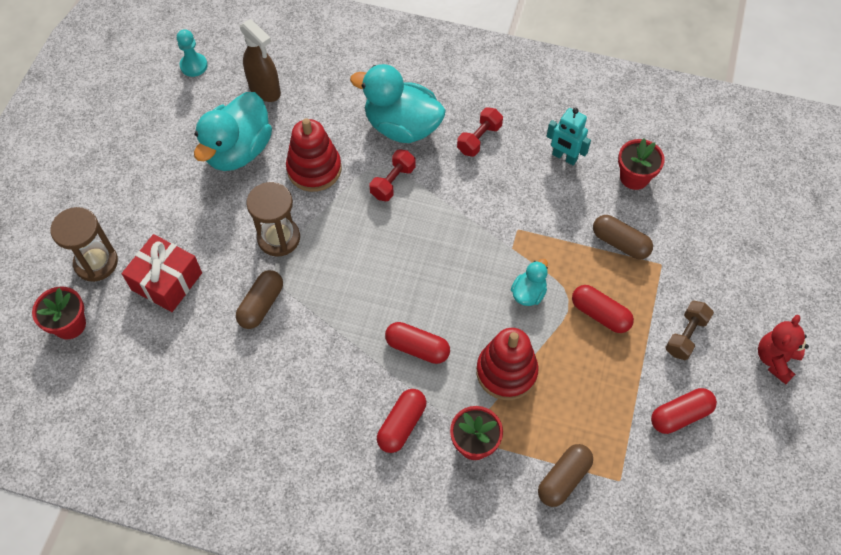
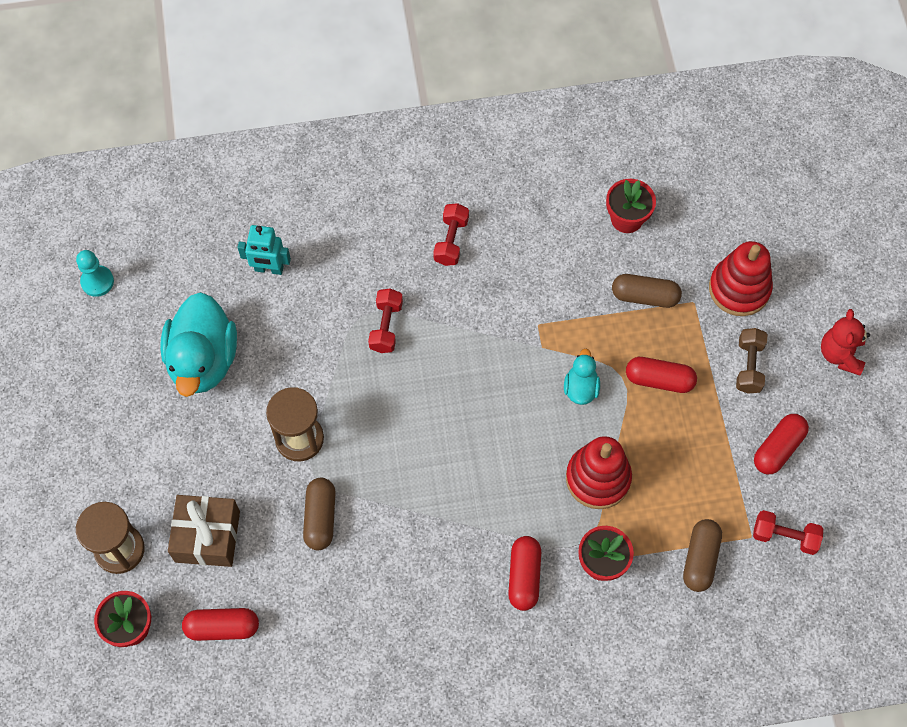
camera: 25 degrees left, 5 degrees up
(166, 281) = (207, 536): red gift -> brown gift
(265, 90) = (193, 278): brown spray bottle -> none
(314, 169) = (296, 347): red stacking toy -> red stacking toy (739, 289)
(402, 127) = (364, 260): turquoise duck -> none
(417, 348) = (500, 493): red capsule -> red capsule (222, 627)
(564, 157) = (547, 225): turquoise robot -> turquoise robot (269, 269)
(651, 494) = (784, 536): none -> red dumbbell

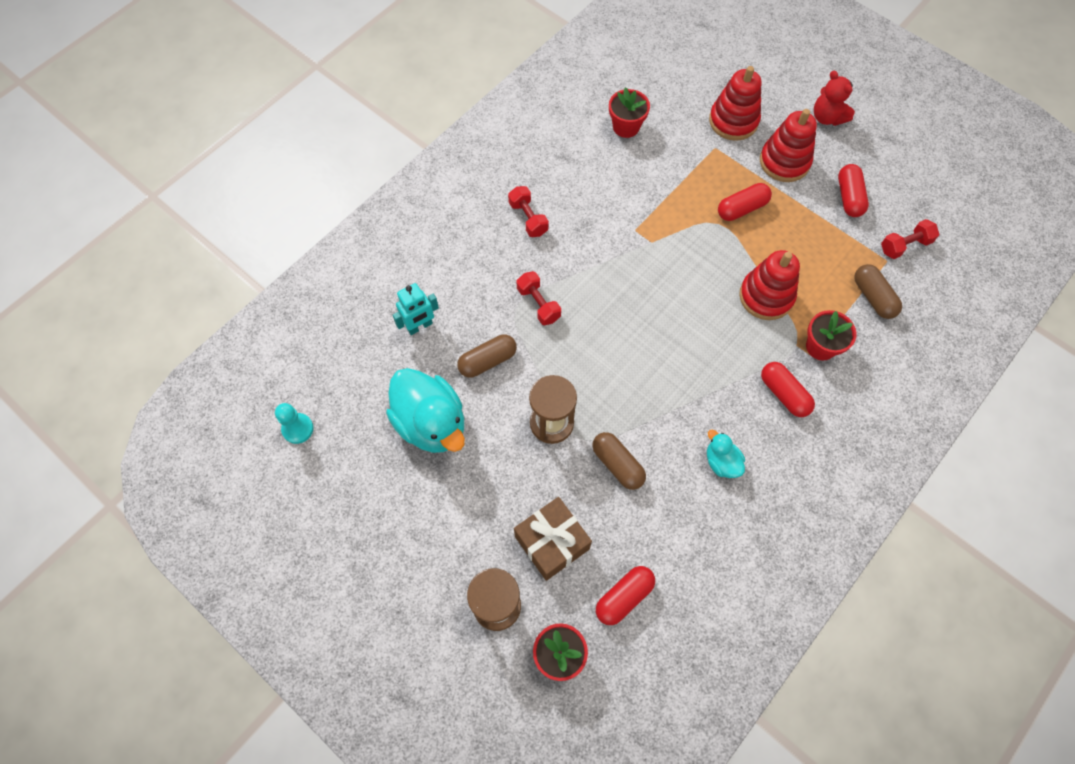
camera: 40 degrees left, 0 degrees up
(580, 388) = (700, 249): turquoise duck -> turquoise duck (721, 462)
(645, 296) = (683, 165): brown capsule -> brown capsule (487, 361)
(749, 366) = (784, 162): brown dumbbell -> red stacking toy

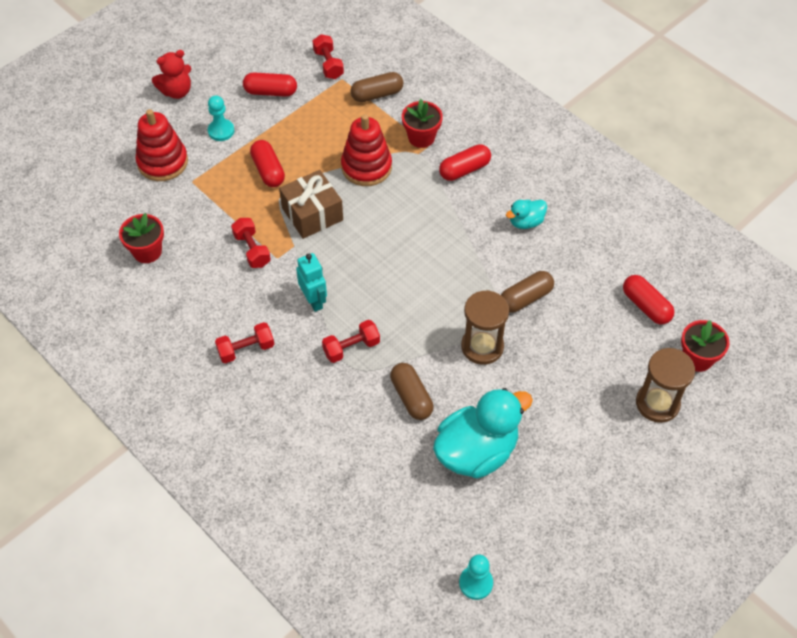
camera: 85 degrees left, 10 degrees down
(420, 326) = (364, 459): turquoise robot -> turquoise robot (314, 301)
(552, 542) = (598, 356): brown gift -> brown gift (312, 214)
(641, 208) = (252, 250): none -> red dumbbell
(784, 162) = (221, 131): red stacking toy -> turquoise pawn

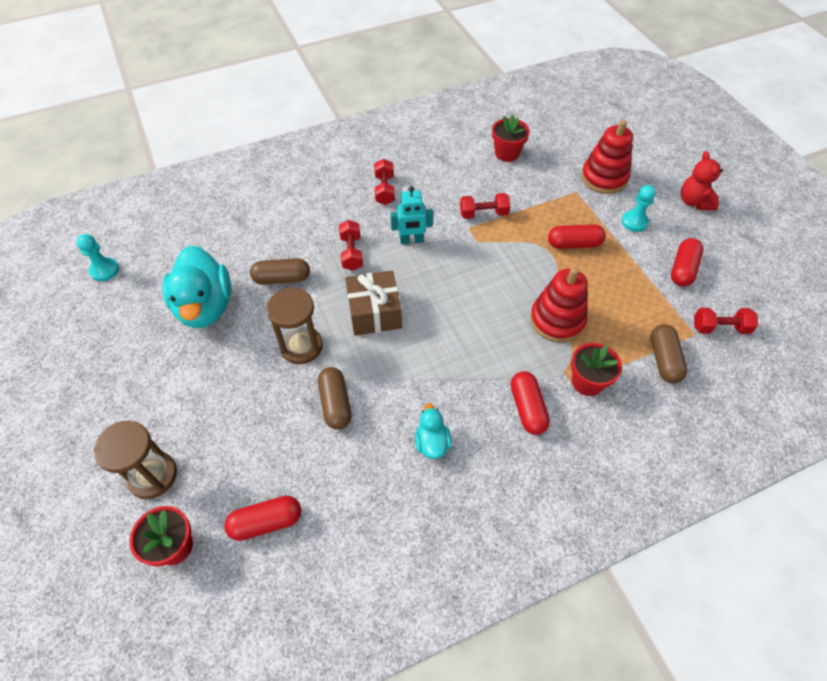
camera: 110 degrees right, 0 degrees up
(312, 214) = (509, 263): brown gift -> brown gift (374, 312)

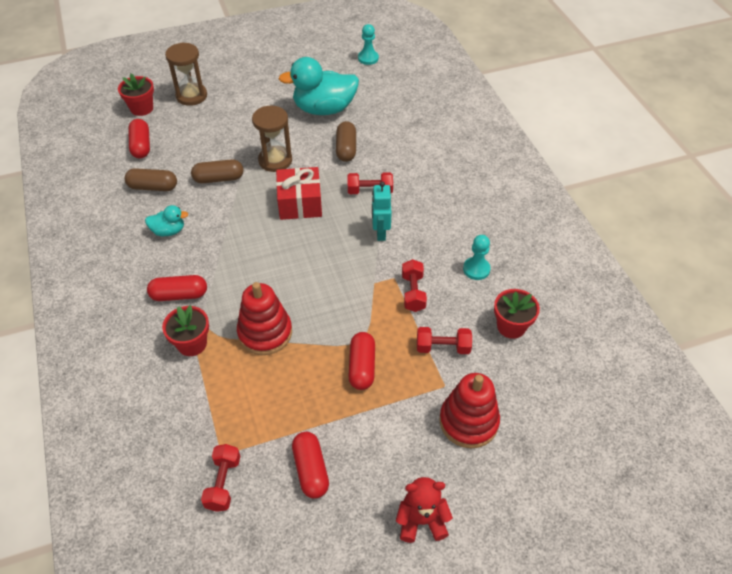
camera: 95 degrees right, 5 degrees down
(374, 312) = (300, 203): brown gift -> red gift
(384, 190) = (451, 216): red dumbbell -> red dumbbell (443, 347)
(634, 222) = (390, 437): turquoise pawn -> turquoise pawn (476, 269)
(664, 359) = (198, 415): brown capsule -> brown capsule (153, 187)
(682, 269) = (311, 470): red capsule -> red capsule turned 45 degrees clockwise

